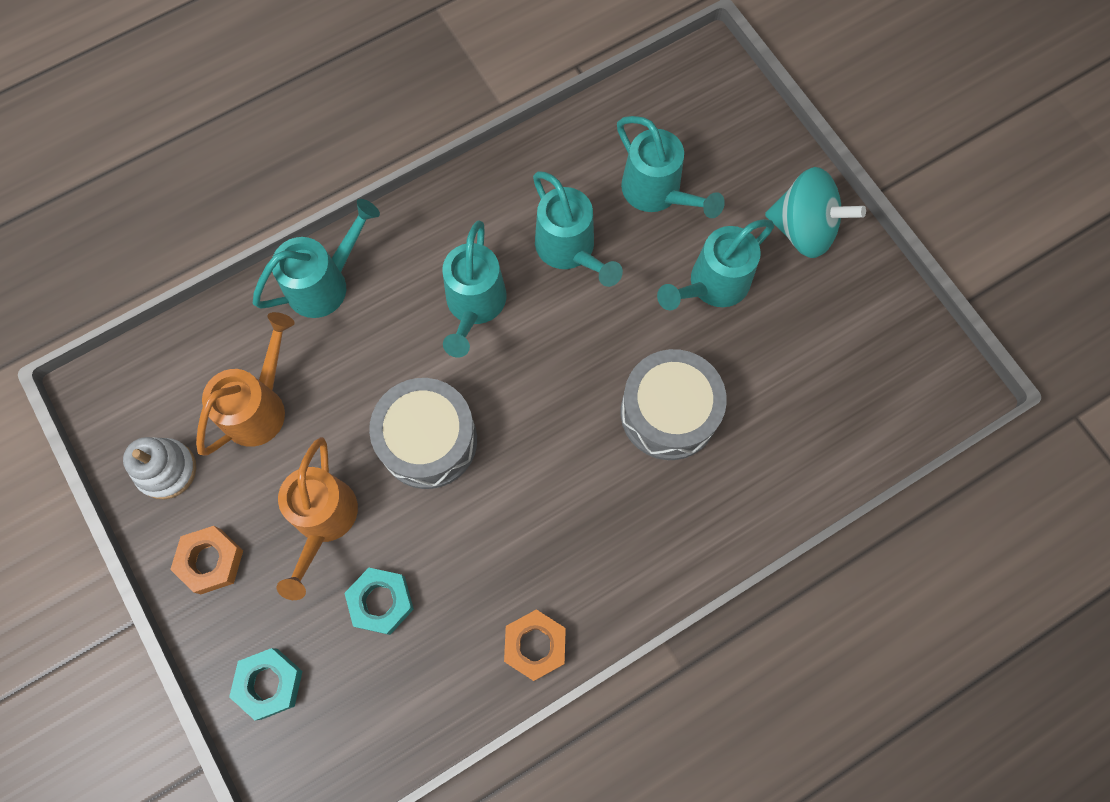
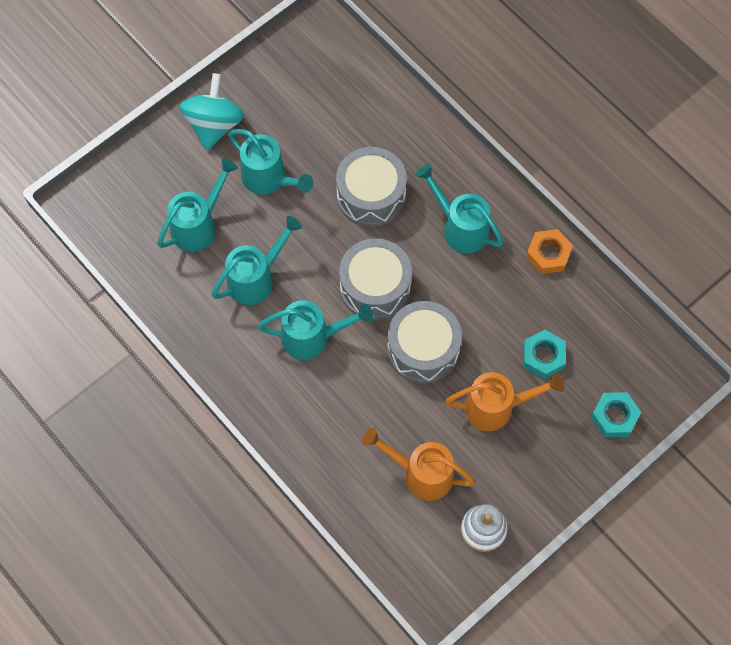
camera: 100 degrees left, 5 degrees down
(210, 561) = (542, 478): orange nut -> none
(325, 283) = (313, 450): turquoise watering can -> turquoise watering can (460, 227)
(530, 394) = (375, 287): none -> grey drum

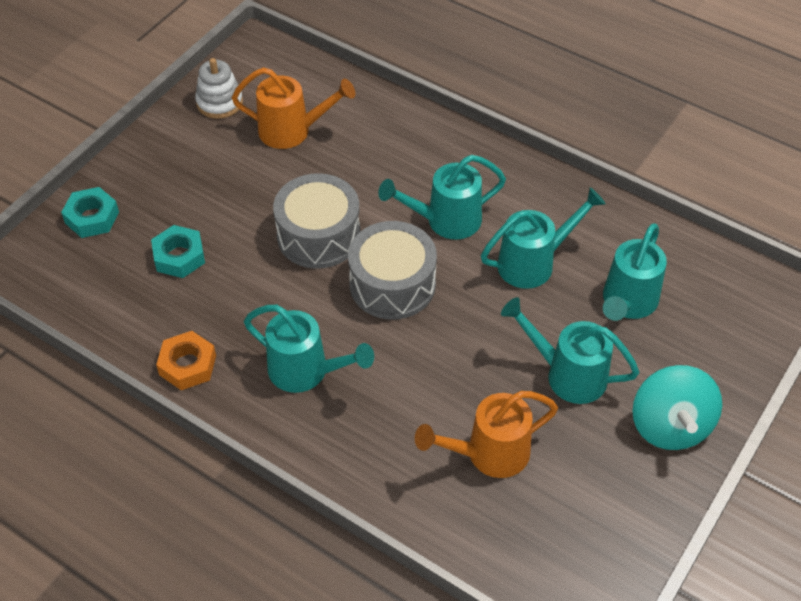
camera: 165 degrees right, 15 degrees down
(256, 278) = (533, 263): turquoise watering can -> turquoise watering can turned 150 degrees counterclockwise
(371, 195) = (431, 384): grey drum -> none
(496, 407) = (224, 200): orange watering can -> orange watering can (489, 454)

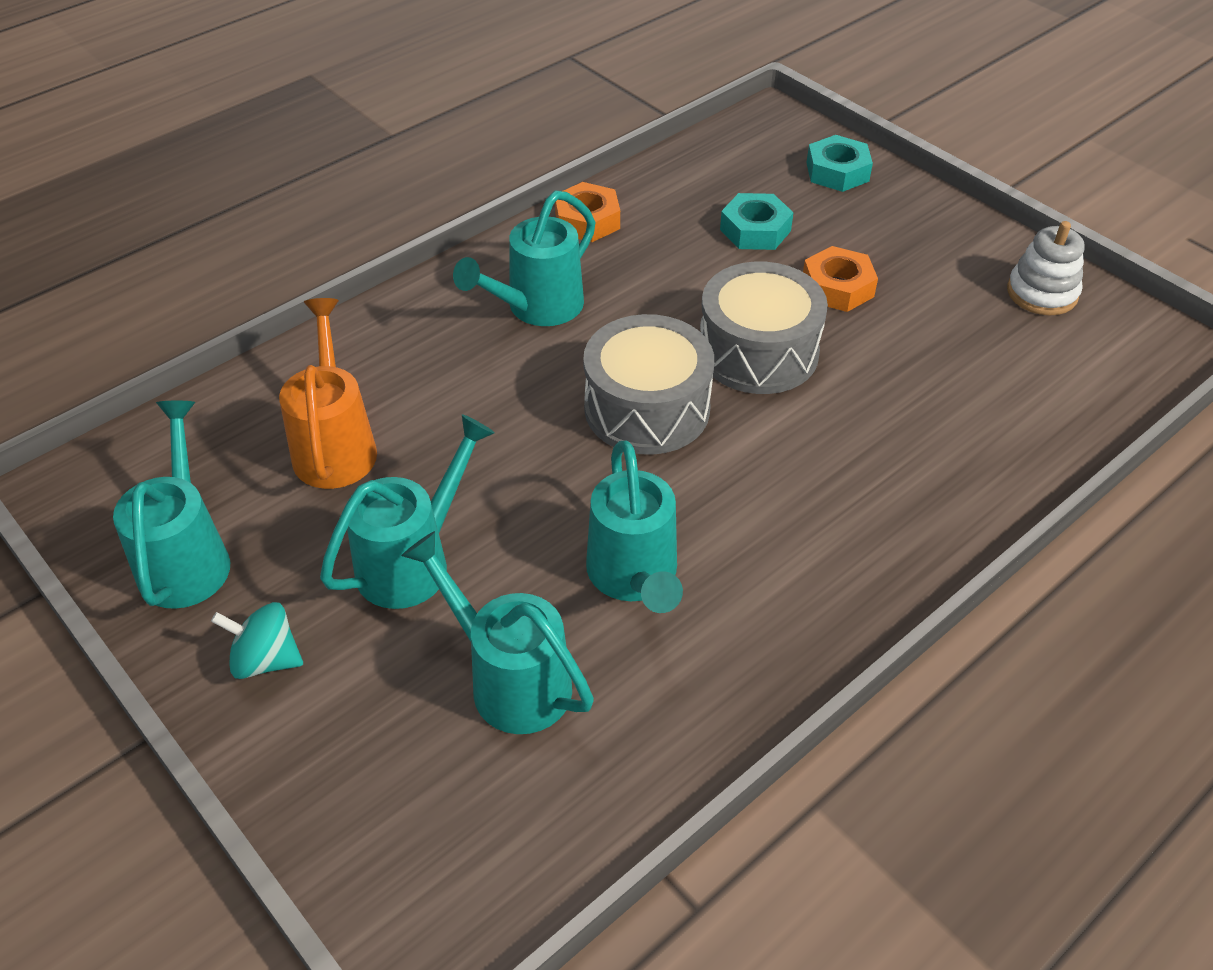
camera: 105 degrees right, 5 degrees down
(238, 202) = (837, 287): none -> orange nut
(292, 131) = (973, 356): orange watering can -> none
(445, 221) = (752, 490): turquoise watering can -> turquoise watering can (186, 558)
(670, 426) = (265, 660): turquoise spinning top -> turquoise spinning top, size x0.59

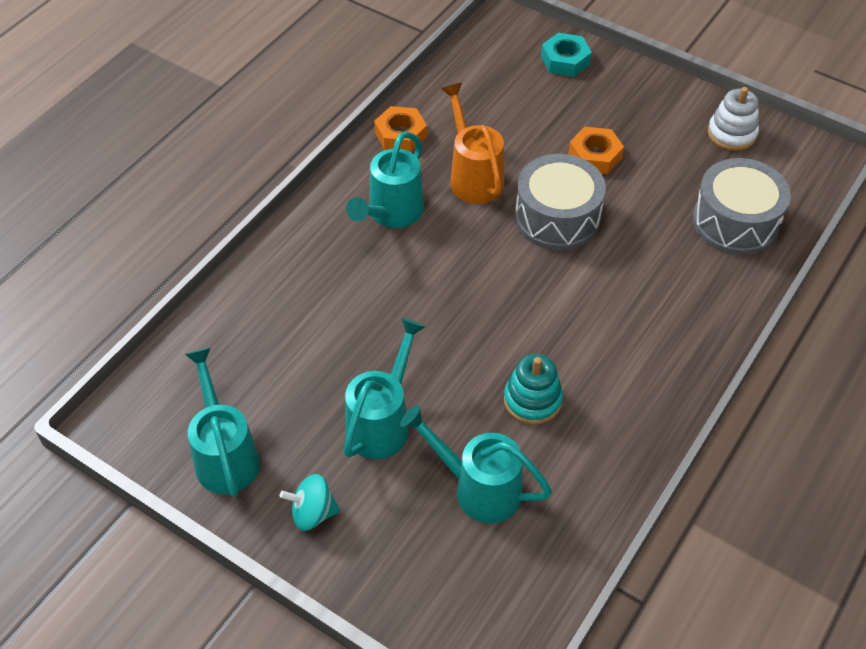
camera: 15 degrees left, 5 degrees up
(335, 446) = (292, 350): orange watering can -> orange watering can (473, 177)
(634, 577) = (532, 400): turquoise watering can -> turquoise stacking toy
(647, 408) = (497, 276): grey drum -> grey drum (735, 222)
(755, 230) = (523, 120): turquoise nut -> none

